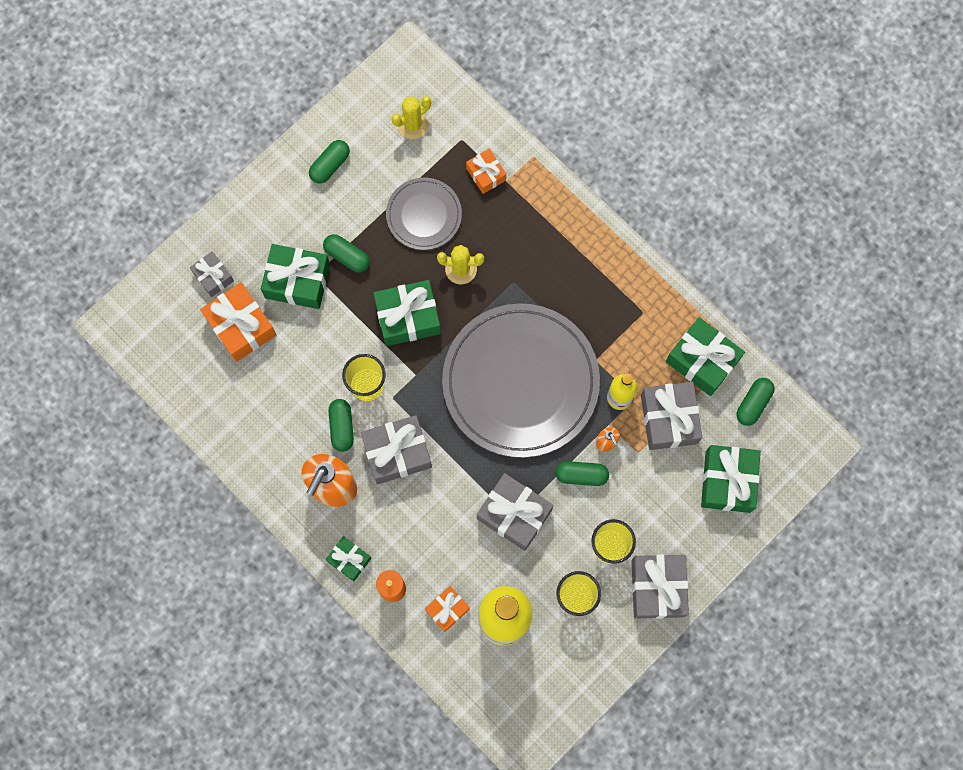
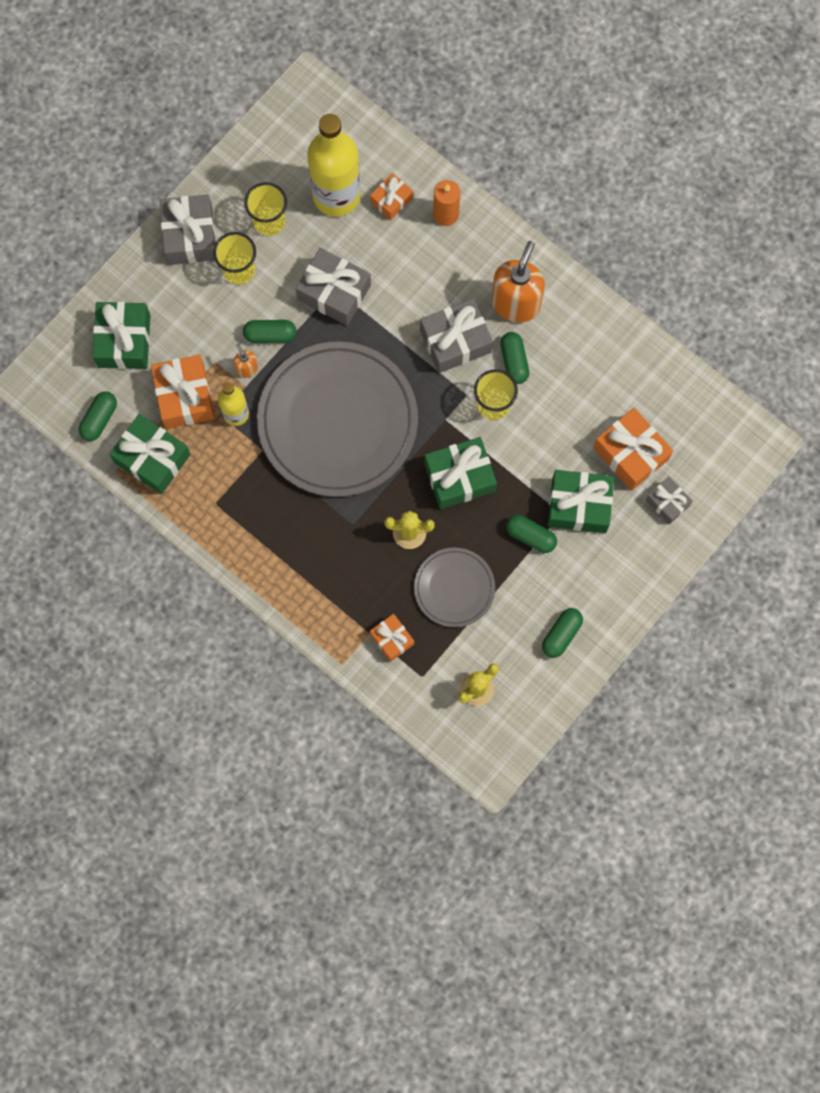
camera: 175 degrees right, 0 degrees up
(349, 560) = (491, 237): green gift -> none
(669, 419) = (185, 397): grey gift -> orange gift

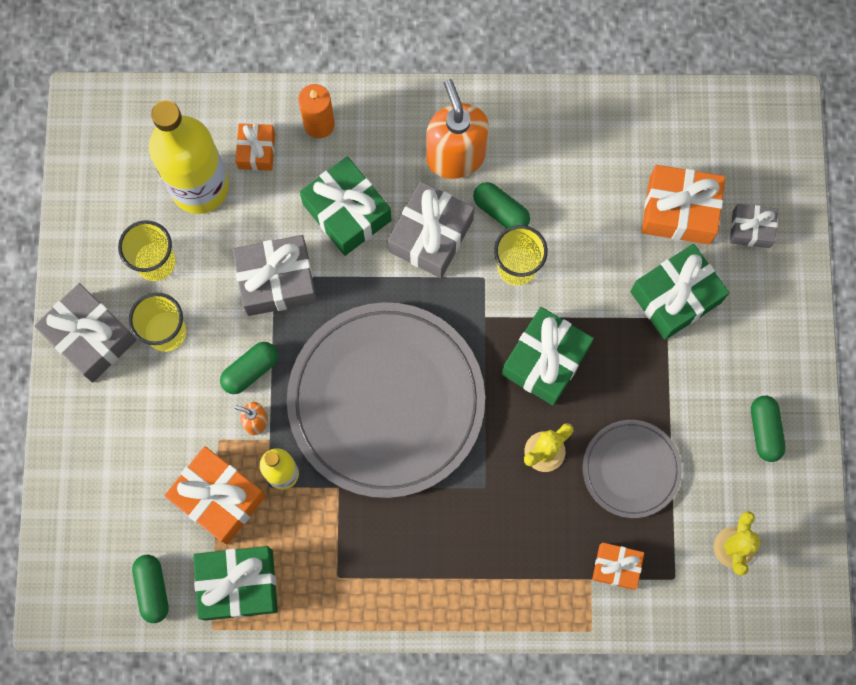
camera: 40 degrees left, 0 degrees up
(124, 341) = (112, 492): green gift -> green gift (347, 212)
(530, 536) = (657, 362): green capsule -> none

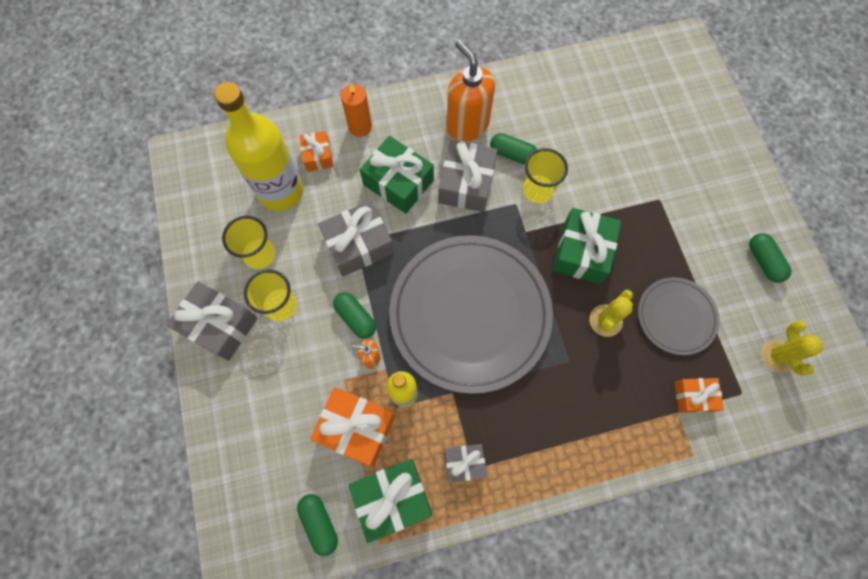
camera: 15 degrees left, 5 degrees down
(250, 370) = (356, 318): green capsule -> green capsule turned 75 degrees counterclockwise
(675, 297) = (660, 183): green gift -> none
(679, 211) = (640, 124): orange gift -> none
(751, 229) = (695, 124): grey gift -> grey gift (464, 463)

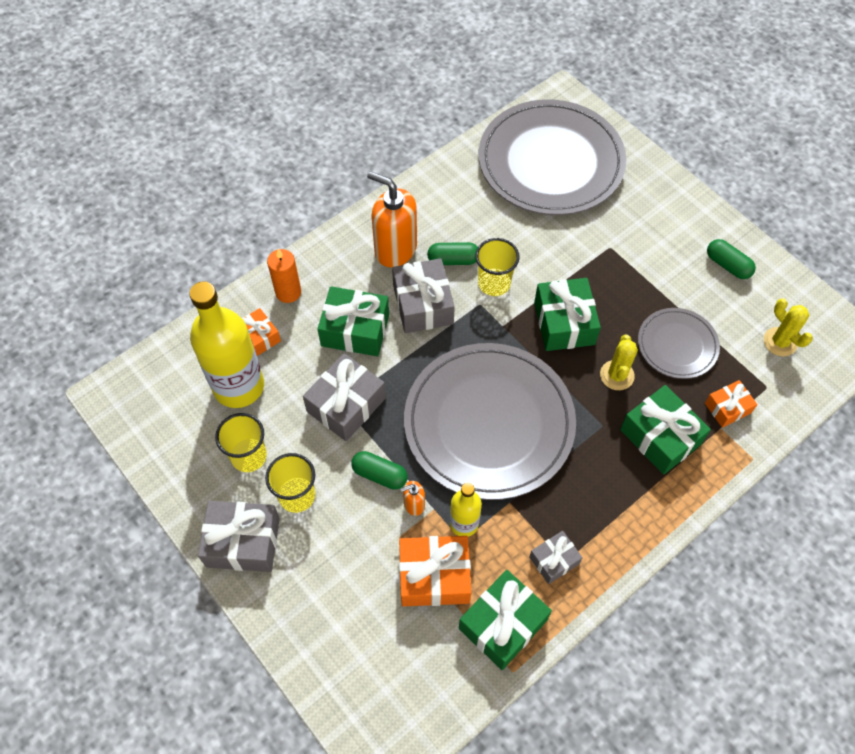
camera: 25 degrees left, 10 degrees down
(319, 523) = (445, 681): green capsule -> none
(616, 395) = (660, 437): none -> green gift
(645, 99) = (551, 162): none -> grey plate

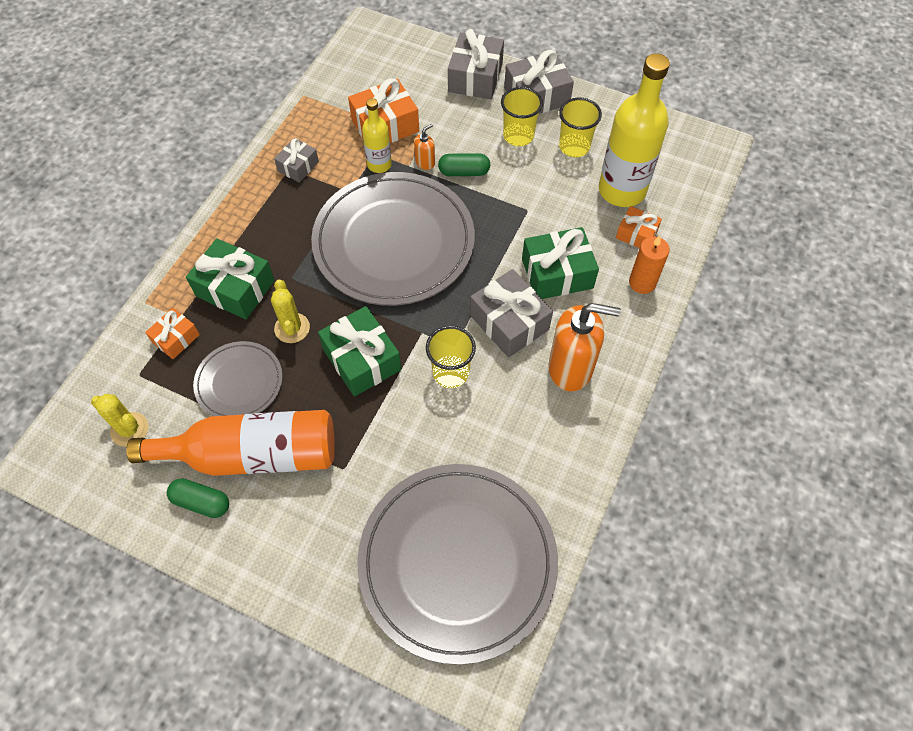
camera: 155 degrees right, 0 degrees up
(346, 405) = (523, 210): grey gift -> grey gift (475, 77)
(453, 260) = (505, 381): green capsule -> none
(503, 624) = (321, 117): green gift -> none
(679, 284) = (253, 454): none -> orange bottle

